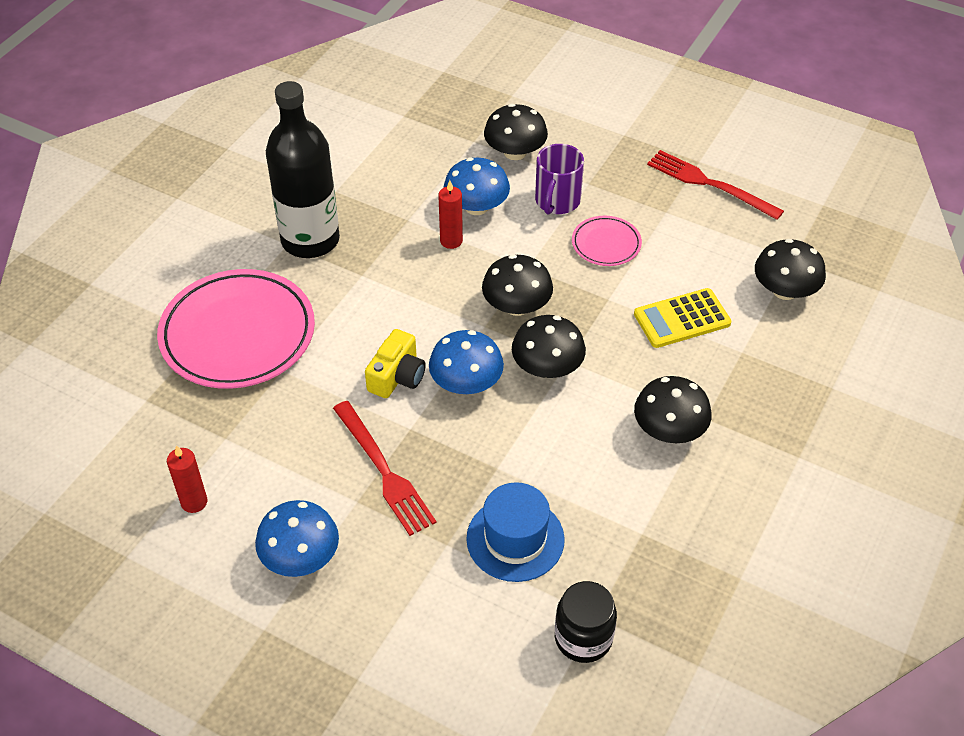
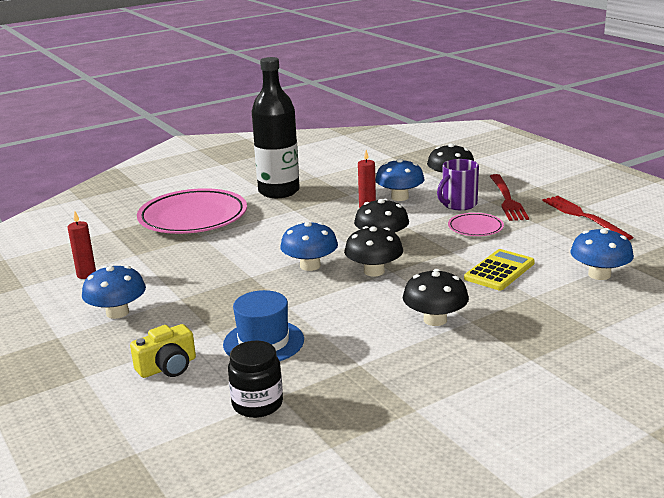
camera: 30 degrees right, 25 degrees down
(383, 471) = (212, 290): red fork -> red fork (507, 199)
(397, 376) = (268, 253): yellow camera -> yellow camera (168, 367)
(682, 319) = (499, 271): yellow calculator -> yellow calculator turned 120 degrees clockwise
(784, 290) = (599, 275): black mushroom -> blue mushroom

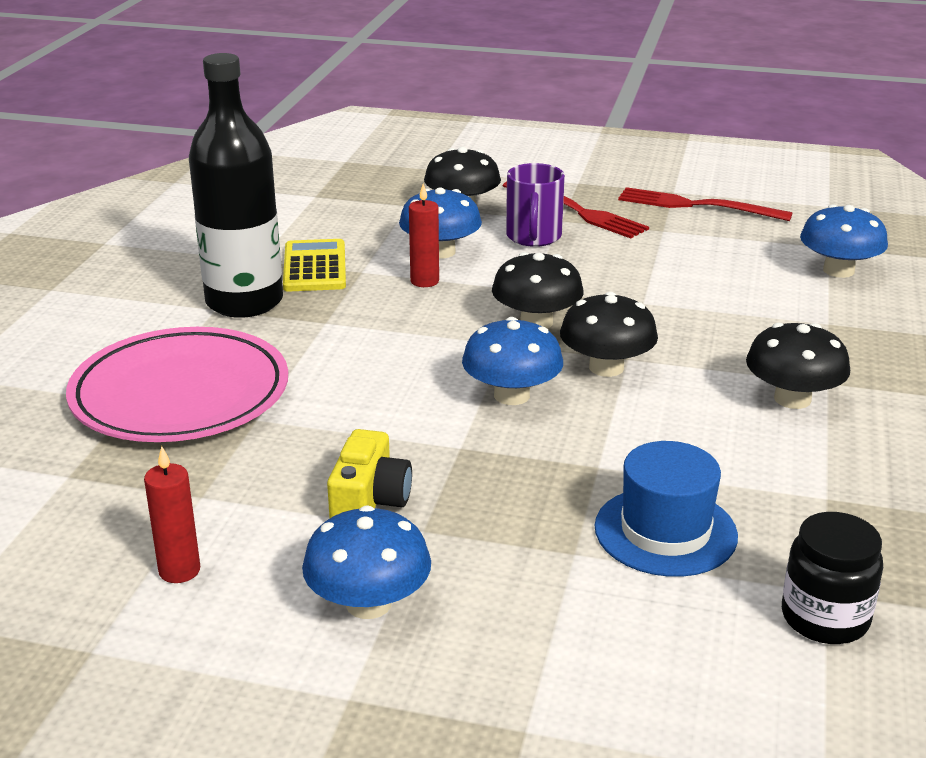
camera: 45 degrees left, 5 degrees up
(168, 367) = (616, 640): yellow camera -> yellow camera (370, 500)
(475, 228) = (611, 261): pink plate -> none
(499, 271) = (740, 307): yellow calculator -> yellow calculator (315, 267)

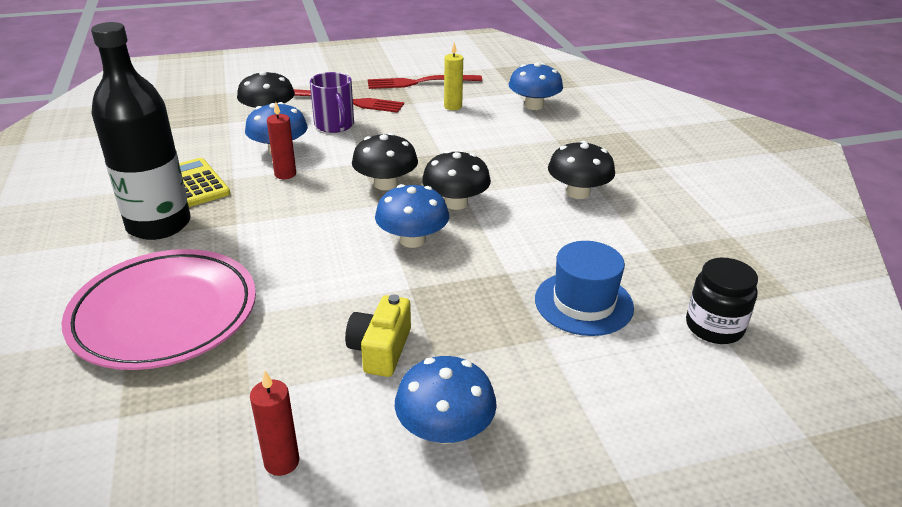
camera: 30 degrees left, 5 degrees up
(370, 500) = (380, 349): yellow camera -> yellow camera turned 150 degrees counterclockwise
(715, 247) = (453, 106): none -> yellow candle

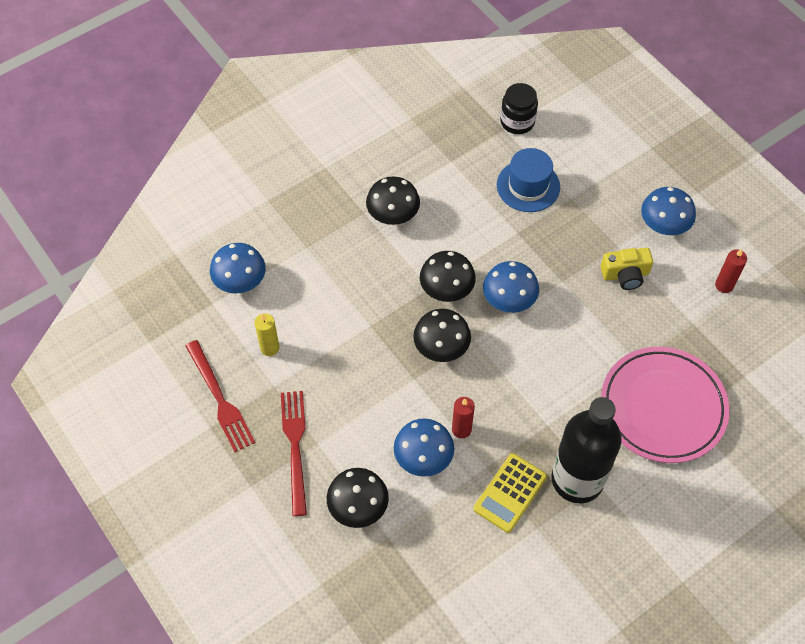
camera: 110 degrees left, 25 degrees up
(335, 125) = (354, 434): purple mug -> none

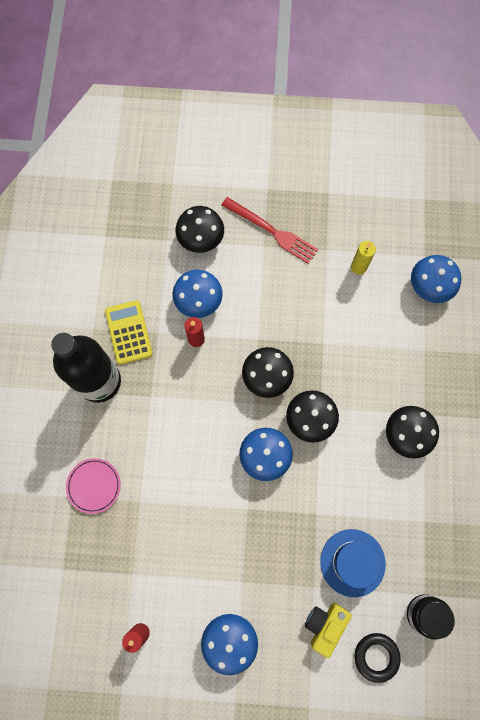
camera: 130 degrees right, 15 degrees up
(219, 399) = (344, 212): red fork -> none
(576, 131) = (376, 656): none -> black ring
(625, 275) = (213, 563): yellow camera -> yellow camera (325, 625)
(663, 407) = (94, 486): pink plate -> pink plate, size x0.48

